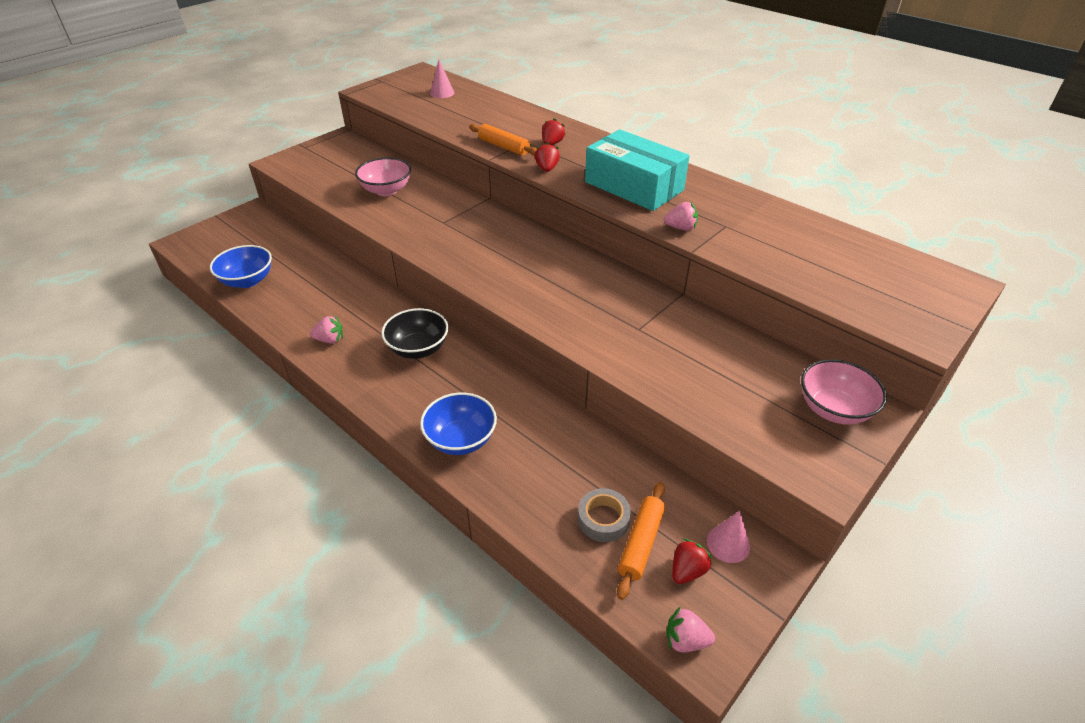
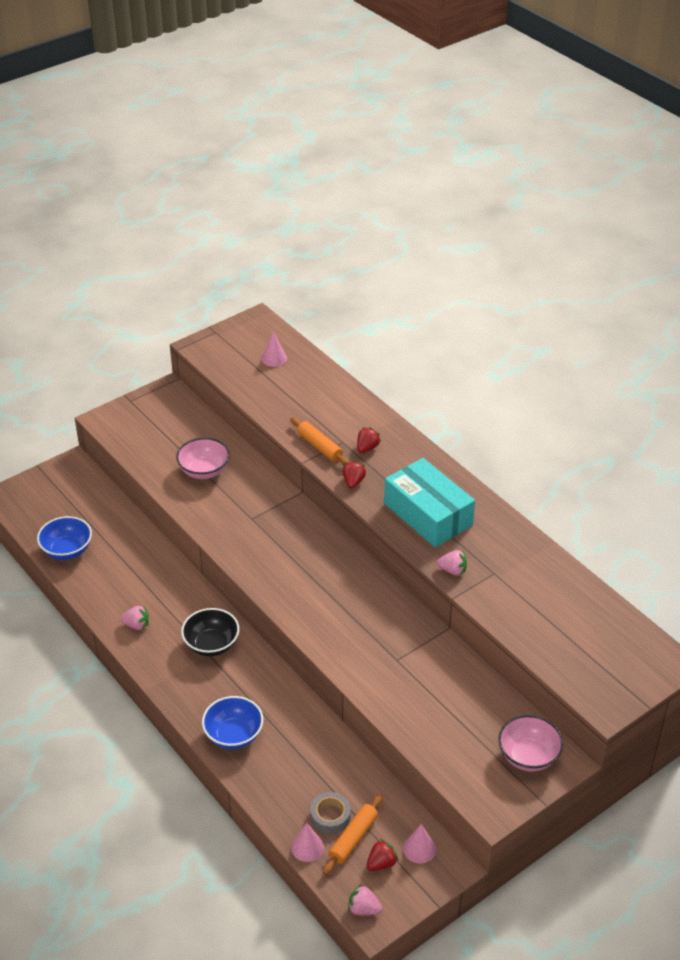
camera: 10 degrees right, 0 degrees up
(585, 564) = (307, 847): none -> pink cone

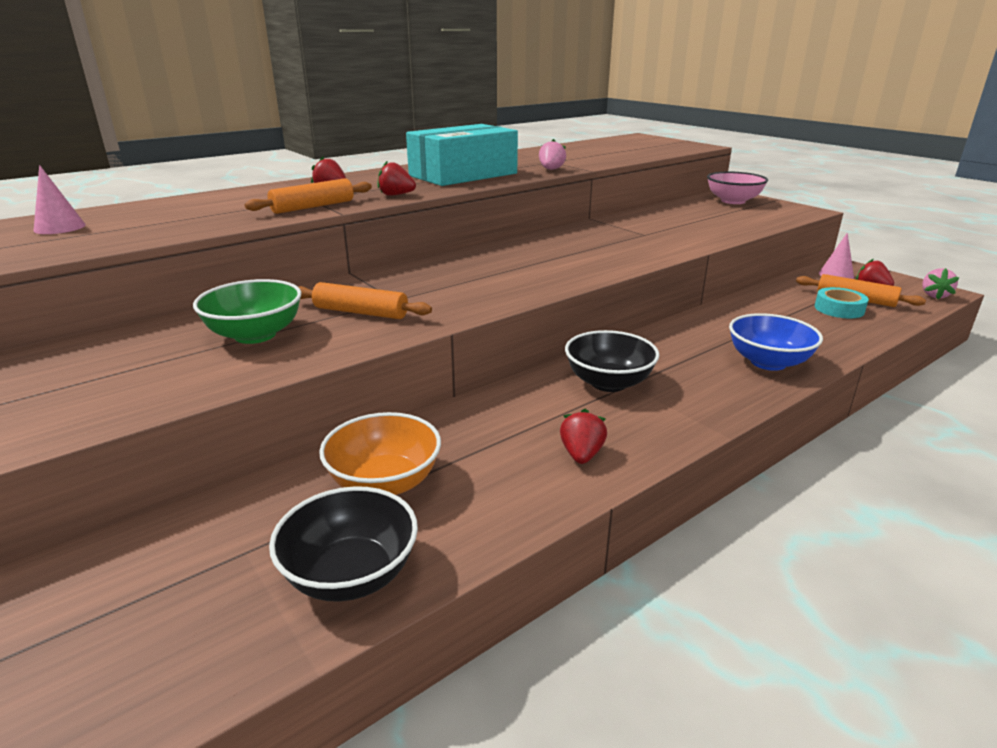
camera: 90 degrees left, 15 degrees down
(67, 550) = (351, 574): blue bowl -> black bowl
(124, 553) = (384, 483): none -> orange bowl
(136, 625) = (581, 454): pink strawberry -> red strawberry
(204, 471) = (255, 335): pink bowl -> green bowl
(231, 506) = (360, 312): none -> orange rolling pin
(307, 847) = (893, 319): pink cone -> none
(330, 816) = (839, 309): grey tape -> turquoise tape

